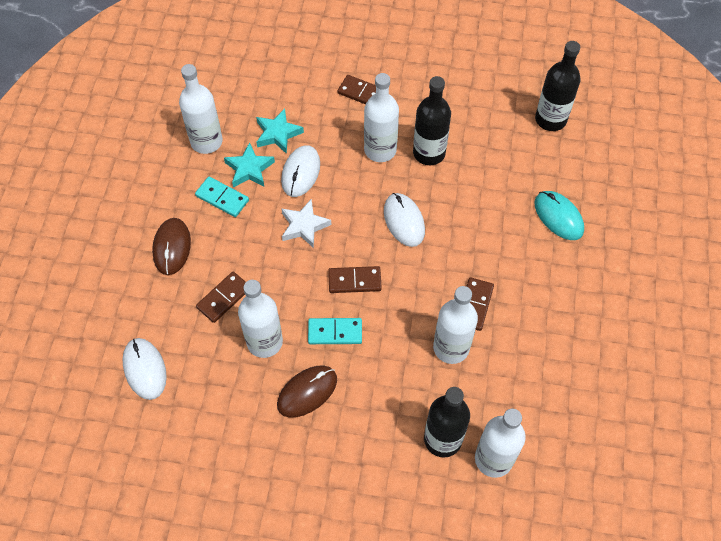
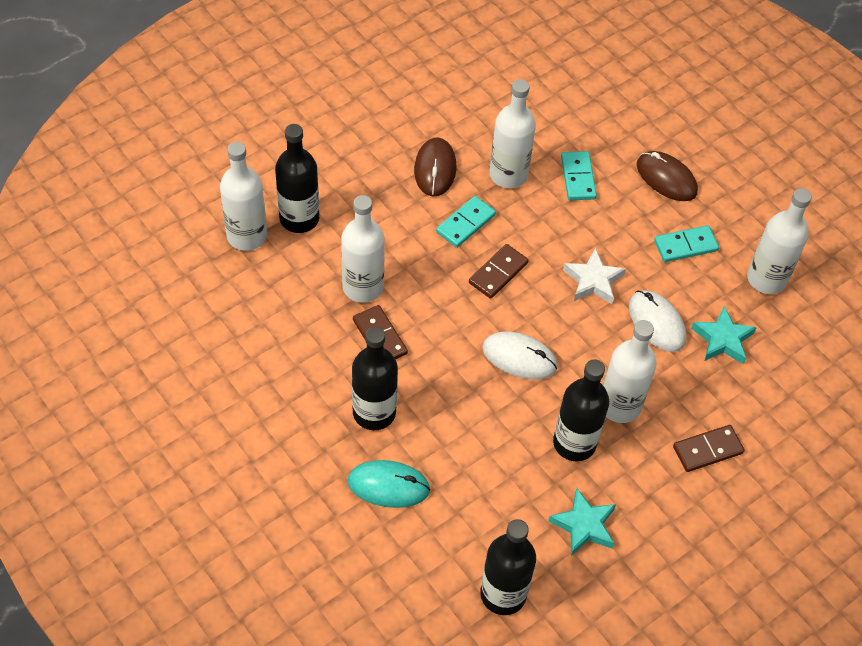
camera: 130 degrees right, 5 degrees down
(145, 369) = (565, 92): white mouse -> none
(224, 298) = (578, 177): brown domino -> turquoise domino
(249, 169) = (700, 287): turquoise star -> turquoise star (584, 525)
(526, 262) = (374, 412): none -> black bottle

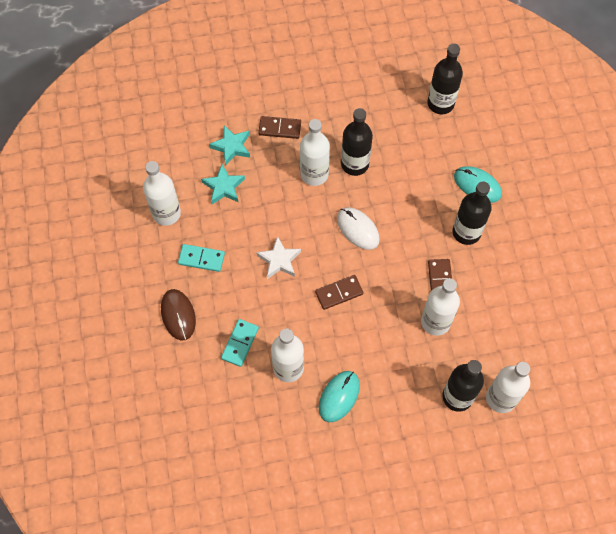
camera: 150 degrees left, 10 degrees up
(435, 169) = (339, 396): brown mouse -> turquoise mouse
(465, 223) = (341, 341): turquoise domino -> none
(584, 525) = (376, 119): turquoise star -> turquoise star (231, 147)
(656, 322) = (257, 215): white mouse -> none

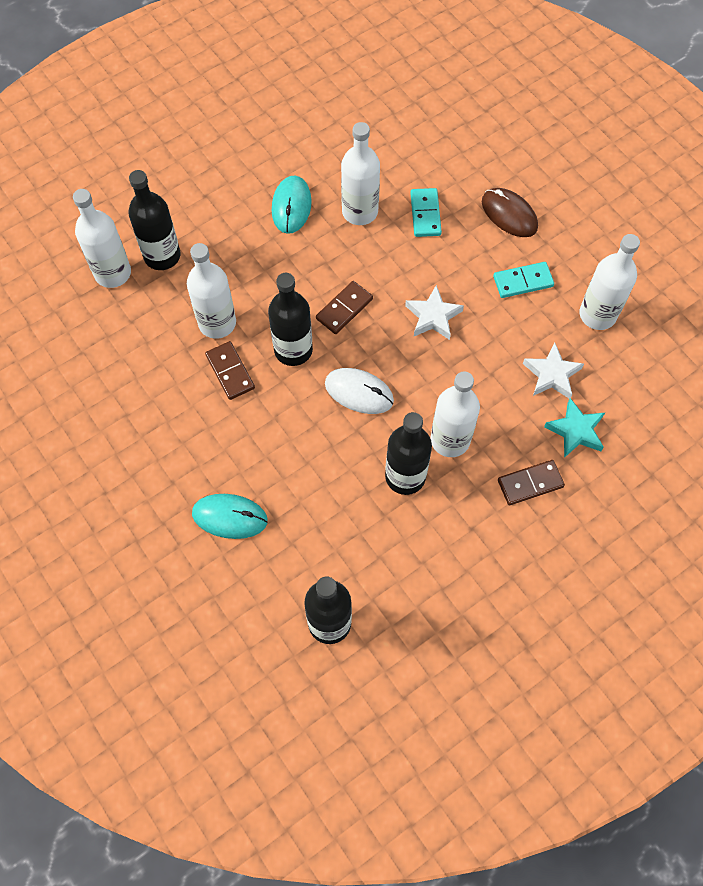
camera: 155 degrees right, 0 degrees up
(224, 187) = (551, 374): turquoise star -> white star
(466, 232) = (220, 446): black bottle -> black bottle (293, 350)

